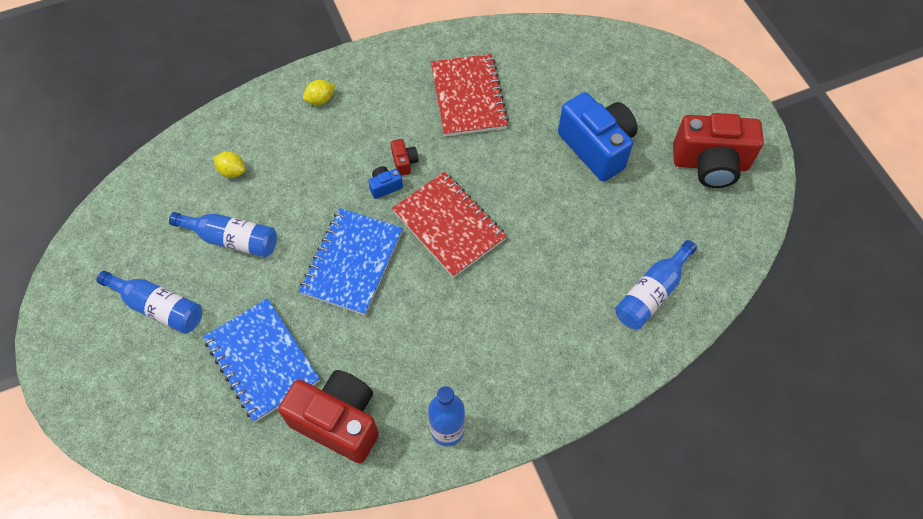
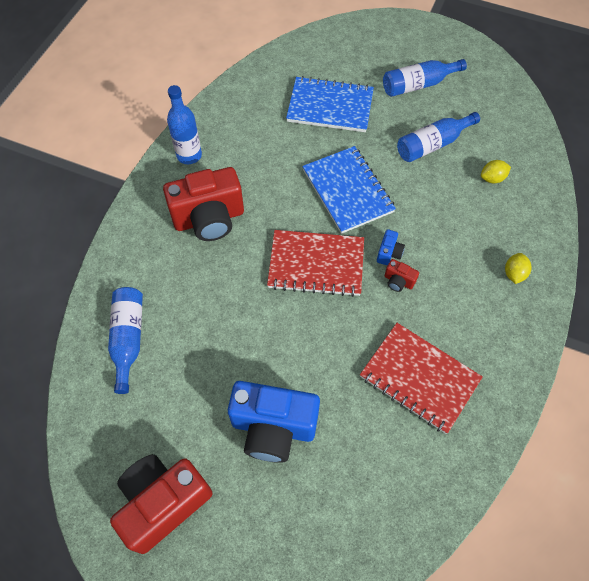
camera: 135 degrees right, 0 degrees up
(338, 421) = (254, 114): red camera -> red camera (209, 219)

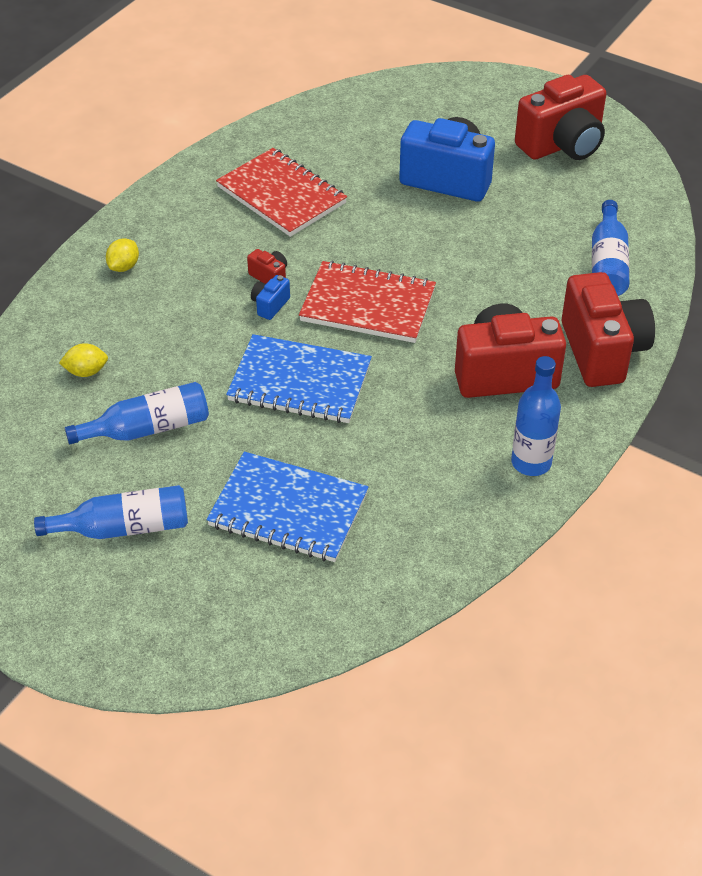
camera: 170 degrees left, 15 degrees down
(138, 248) = (602, 351): none -> red camera
(348, 191) = (300, 382): blue notebook -> blue notebook turned 60 degrees counterclockwise

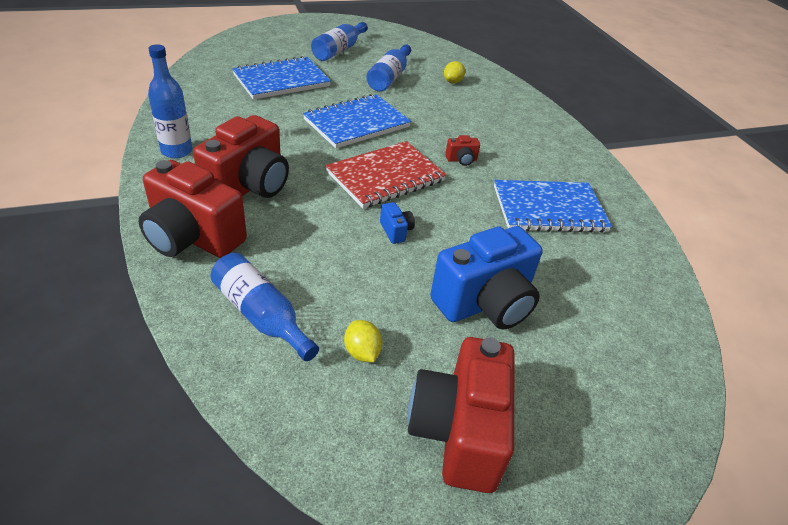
camera: 125 degrees right, 5 degrees down
(124, 266) = (530, 124): yellow lemon -> yellow lemon (362, 352)
(270, 305) = (434, 147): blue camera -> blue camera (396, 231)
(281, 195) = (549, 209): red notebook -> blue notebook

